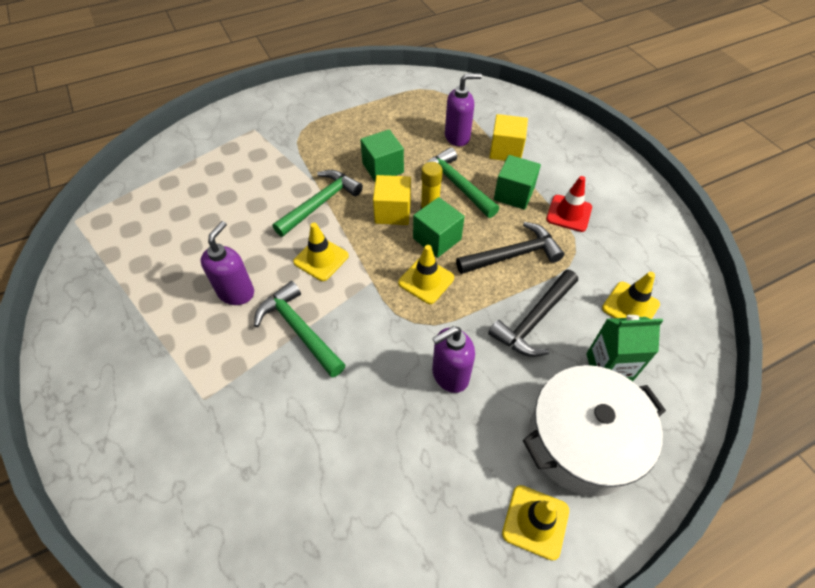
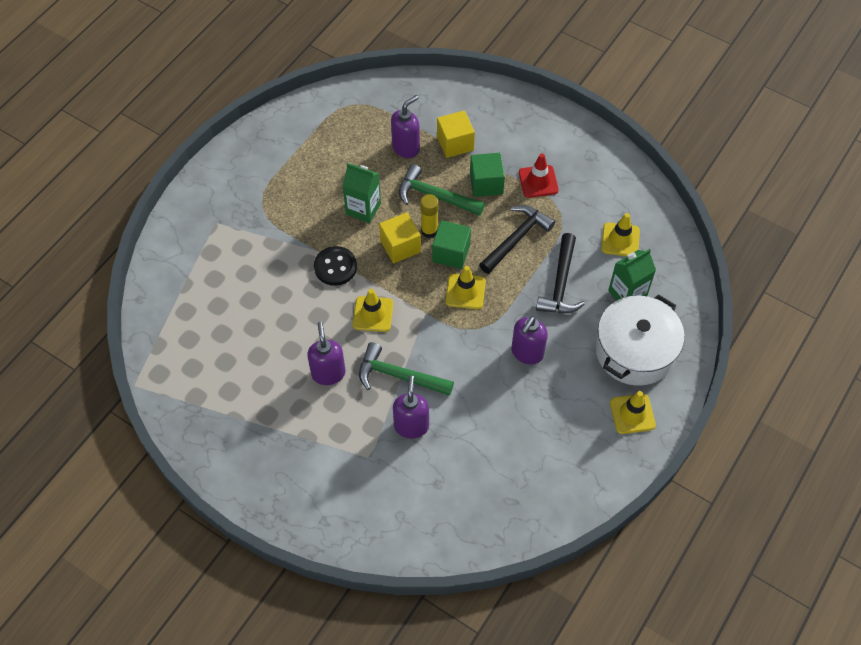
camera: 30 degrees left, 5 degrees up
(270, 389) = (411, 426): none -> purple soap dispenser
(320, 203) = (335, 267): green hammer -> black button
(383, 168) = (363, 209): green cube -> green carton

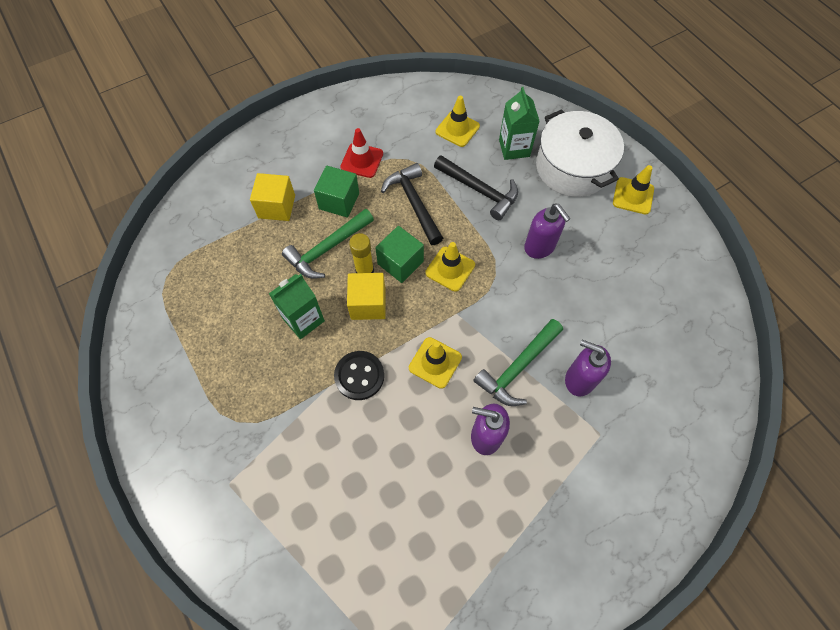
camera: 65 degrees left, 5 degrees up
(406, 148) = (254, 250): purple soap dispenser -> none

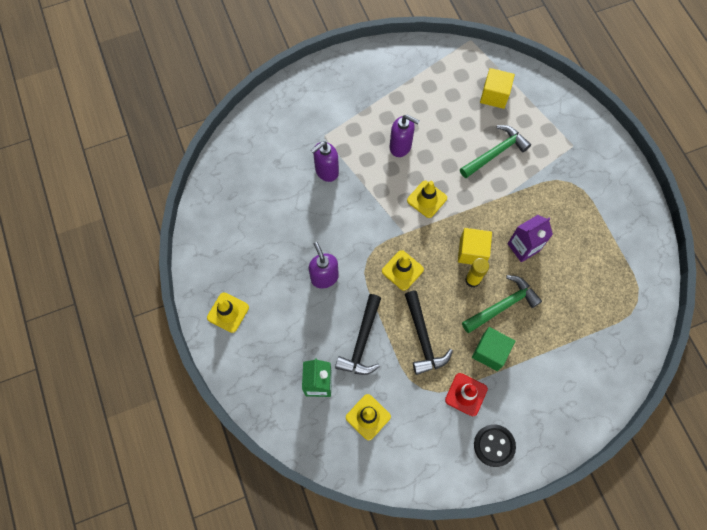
camera: 170 degrees left, 5 degrees up
(277, 206) = (546, 356): yellow cube -> yellow cube (494, 95)
(303, 320) = (523, 247): green carton -> purple carton
(359, 376) = (483, 199): black button -> black button (494, 445)
(400, 263) = (442, 282): green cube -> none
(479, 190) = (362, 341): black hammer -> black hammer turned 120 degrees counterclockwise
(518, 367) = (367, 186): green hammer -> green hammer (495, 153)
(573, 167) = (270, 352): white pot -> none
(579, 379) = (326, 171): purple soap dispenser -> purple soap dispenser turned 105 degrees clockwise

